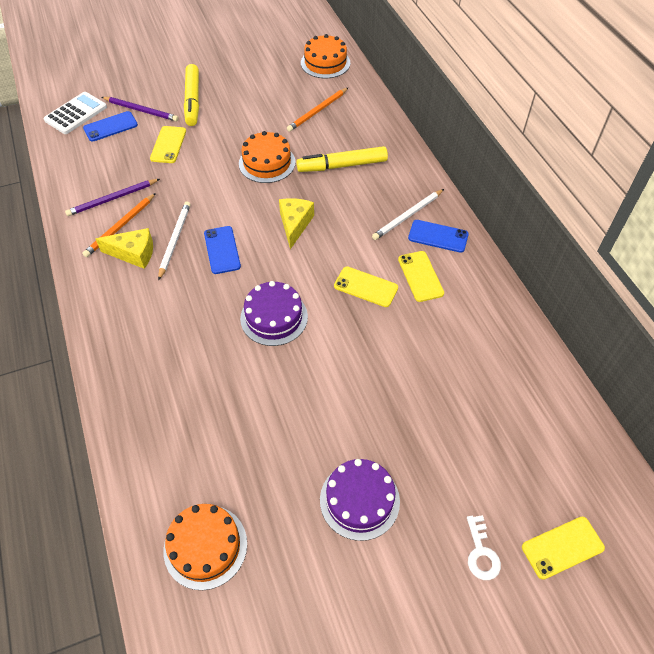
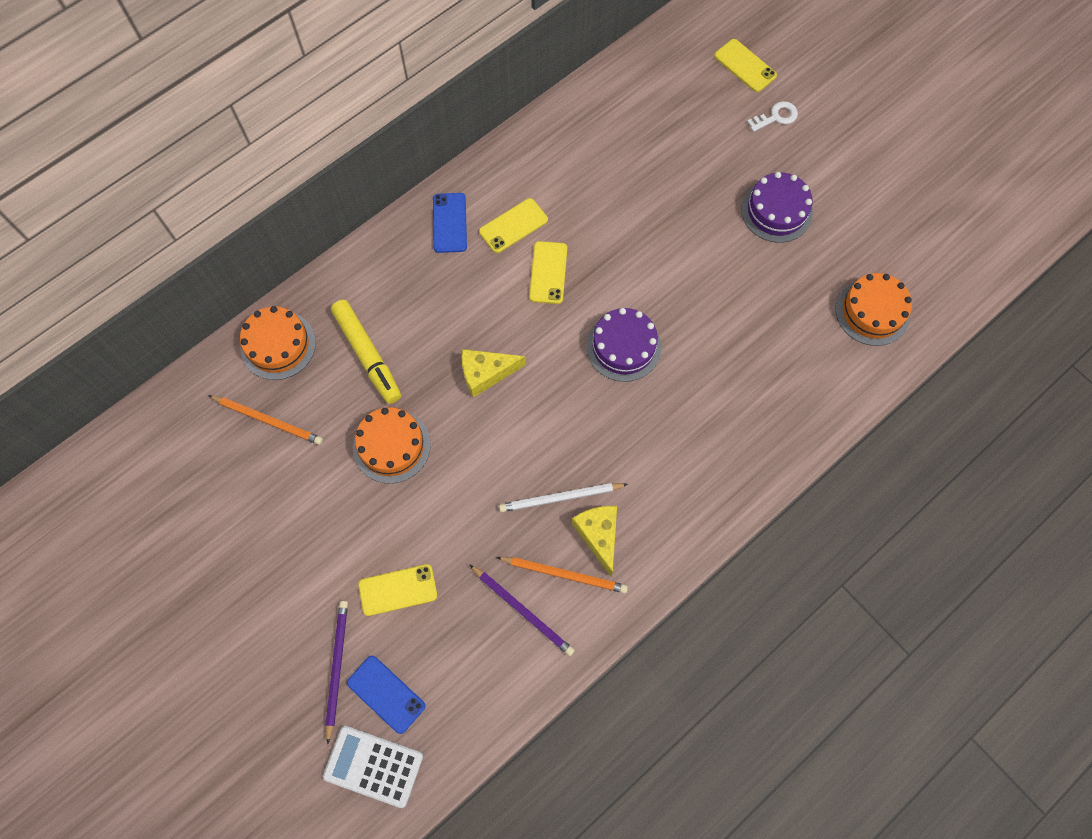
camera: 110 degrees left, 15 degrees up
(192, 100) = (292, 602): yellow marker -> none
(222, 250) = (554, 437): blue phone -> none
(325, 63) = (152, 448): orange cake -> orange cake (278, 345)
(407, 216) = (429, 260): white pencil -> none

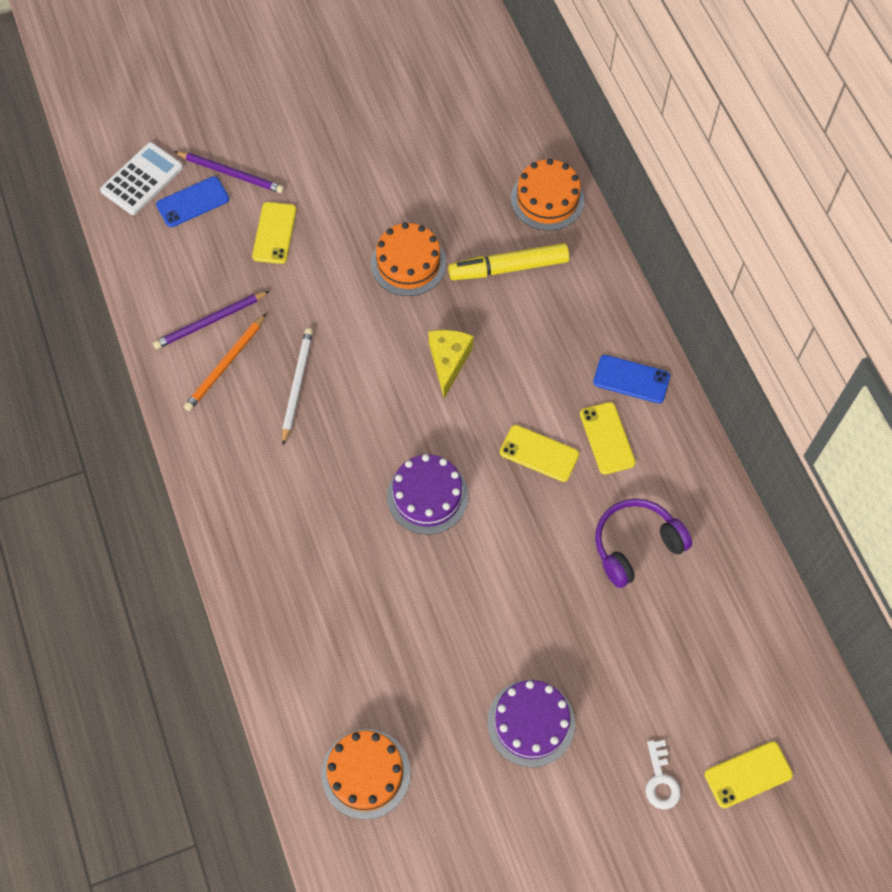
camera: 110 degrees right, 5 degrees down
(268, 420) = (474, 175): orange pencil -> none
(599, 535) = (247, 405): yellow cheese -> none
(601, 180) = (635, 545): none -> purple headphones

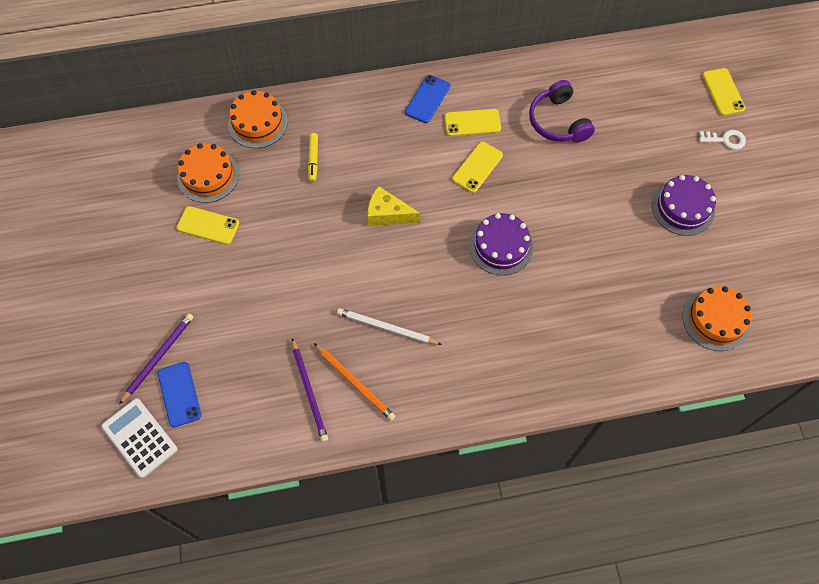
camera: 80 degrees left, 0 degrees up
(274, 233) = (232, 328): yellow phone -> yellow phone (208, 225)
(408, 263) = (290, 229): orange cake -> orange cake (208, 176)
(508, 268) = (313, 160): yellow marker -> yellow marker, size x0.56

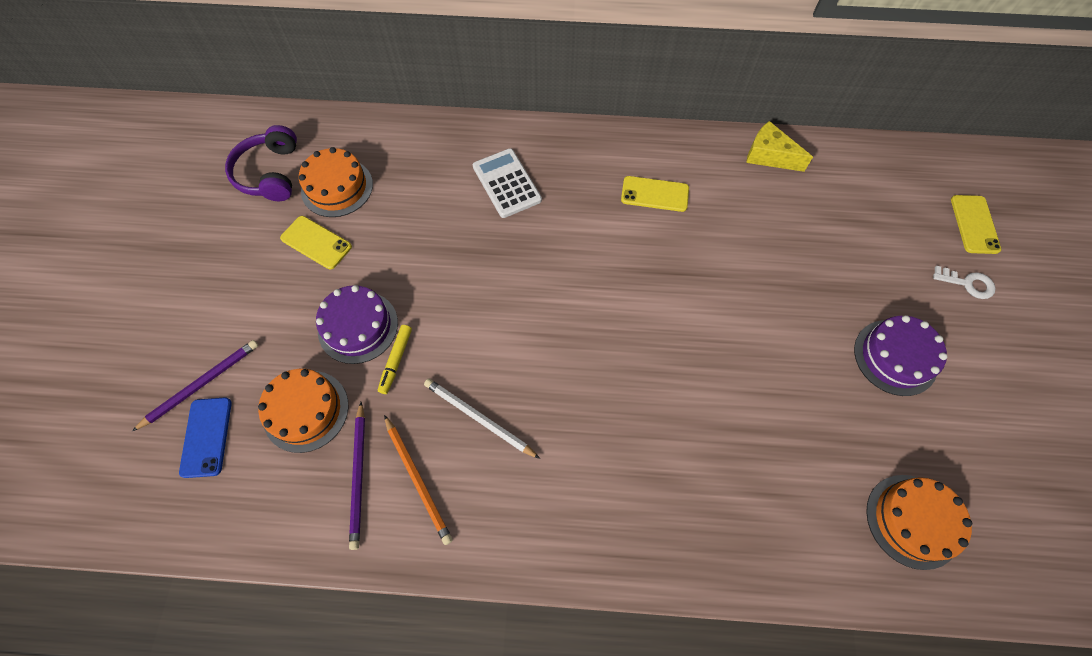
camera: 15 degrees right, 0 degrees up
(139, 438) = (139, 480): white calculator -> white calculator (506, 183)
(257, 123) = (411, 142): orange cake -> orange cake (306, 410)
(313, 160) = (459, 195): yellow marker -> yellow marker (396, 361)
(388, 214) = (524, 277): yellow cheese -> yellow cheese (769, 156)
(427, 99) = (610, 156): blue phone -> none
(477, 167) = (646, 247): yellow phone -> none
(501, 246) = (649, 350): purple cake -> purple cake (358, 326)
(558, 121) = (758, 215): purple headphones -> purple headphones (270, 173)

